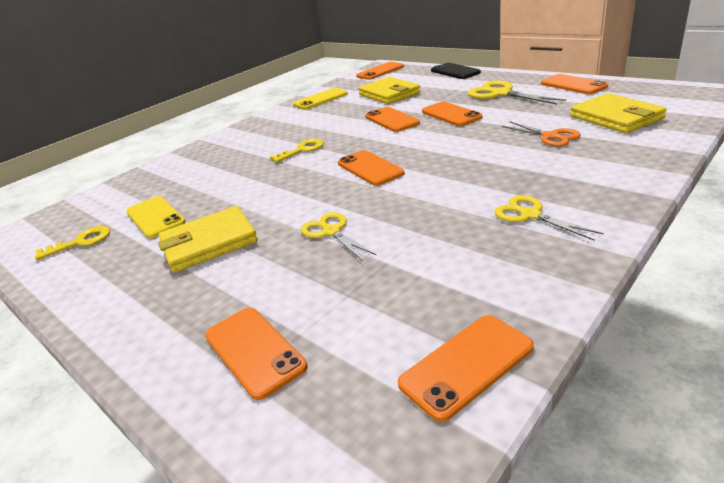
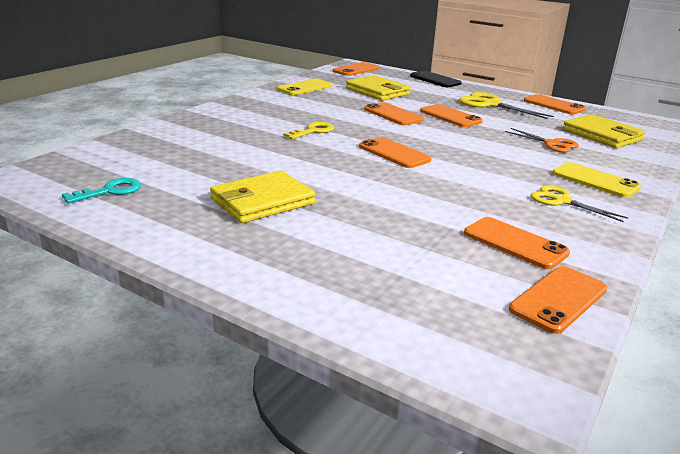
camera: 15 degrees left, 5 degrees down
(81, 242) = (110, 191): yellow key -> turquoise key
(155, 217) = (184, 176): yellow phone -> yellow phone (595, 180)
(254, 351) = (365, 285): orange phone -> orange phone (515, 243)
(331, 232) = (385, 201): yellow scissors -> none

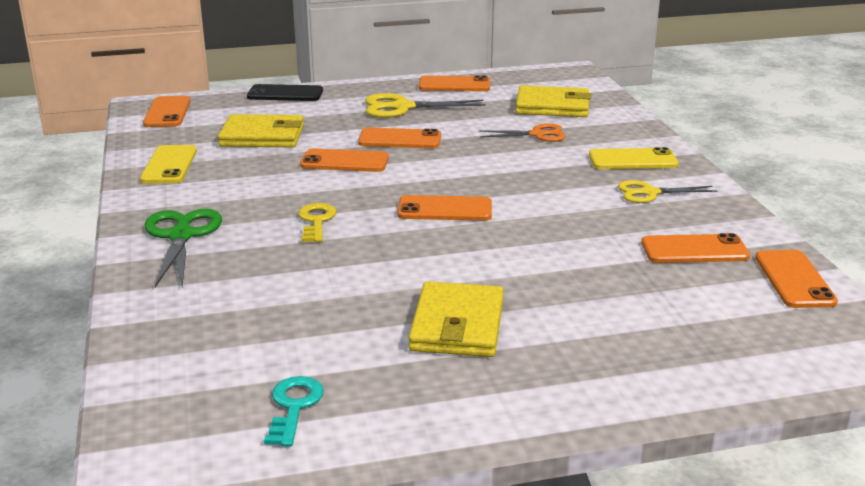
camera: 45 degrees left, 0 degrees up
(240, 113) = (181, 236): none -> green scissors

